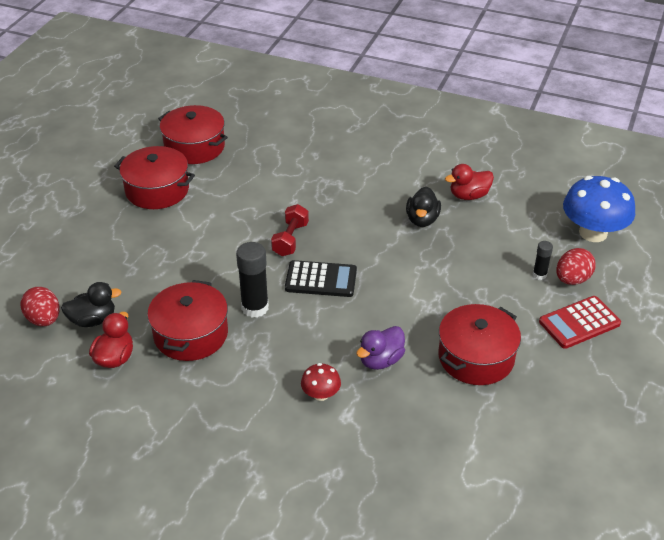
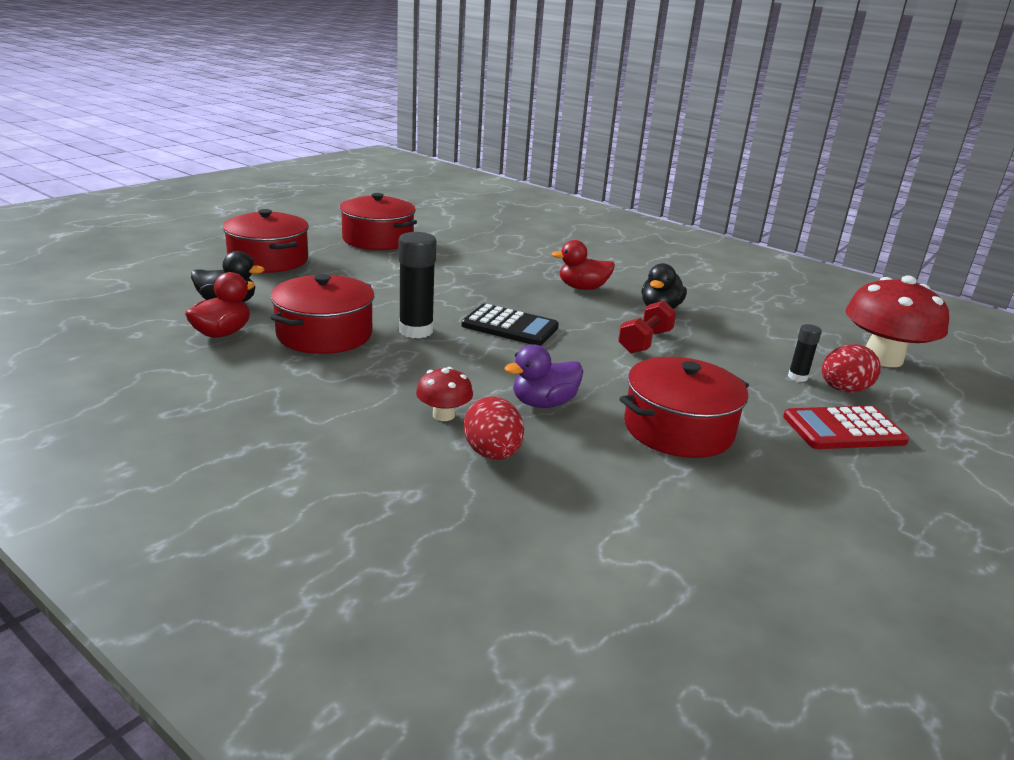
camera: 15 degrees right, 15 degrees down
(44, 319) = (177, 293): red egg -> red egg (492, 454)
(194, 147) = (438, 223): red pot -> red pot (268, 260)
(290, 239) = (494, 293): red dumbbell -> red dumbbell (645, 342)
(469, 195) = (726, 303): red duck -> red duck (582, 288)
(593, 233) = (883, 358): blue mushroom -> red mushroom

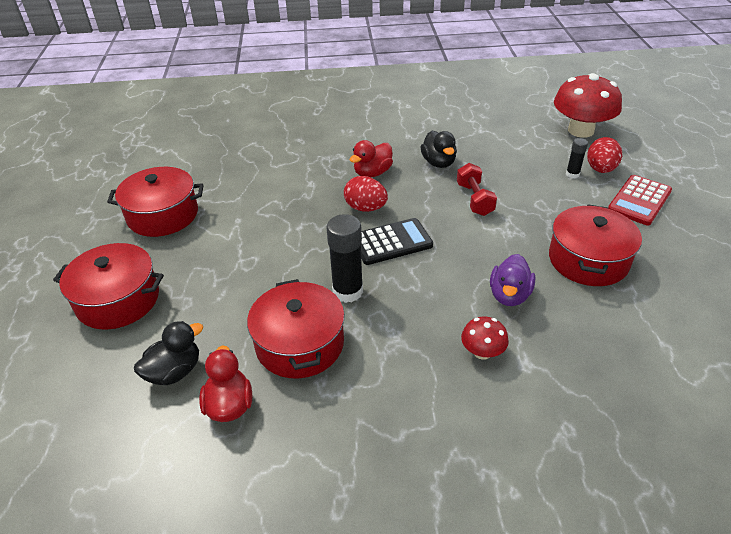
camera: 40 degrees left, 15 degrees up
(492, 454) = (550, 359): red egg -> red egg (365, 208)

